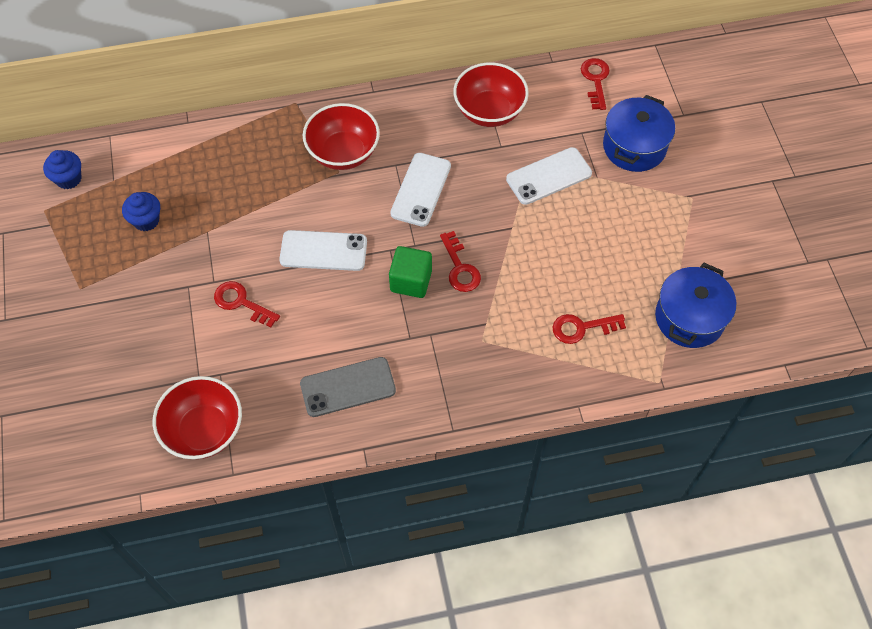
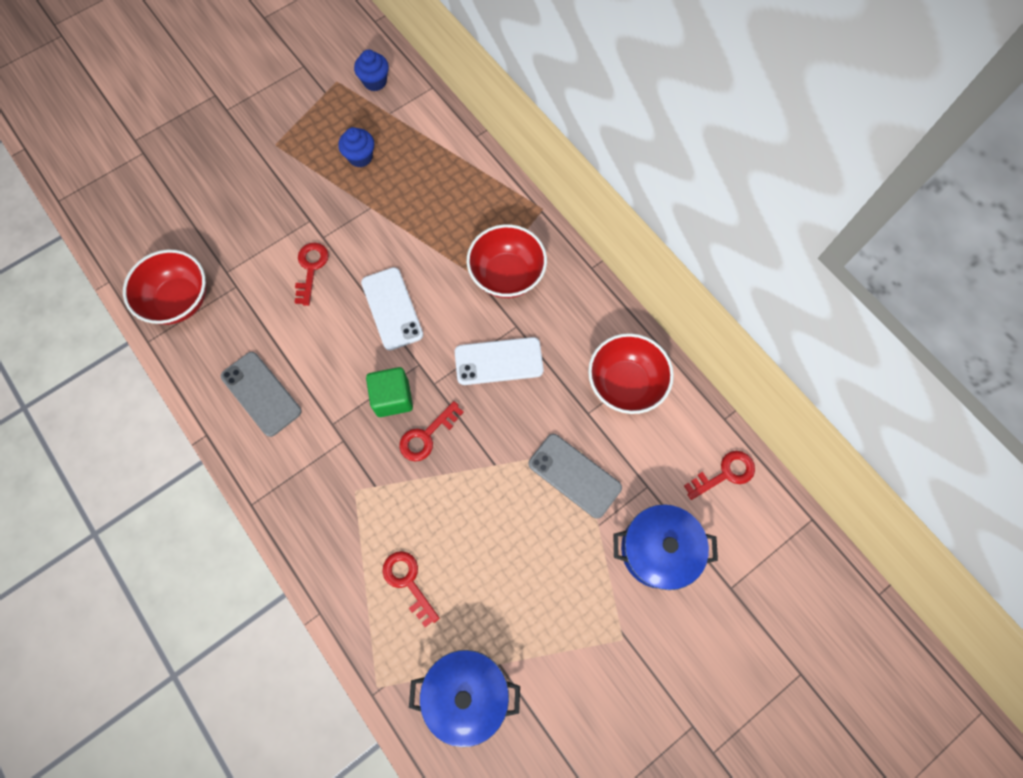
camera: 65 degrees right, 10 degrees up
(549, 176) = (574, 475): white phone -> grey phone

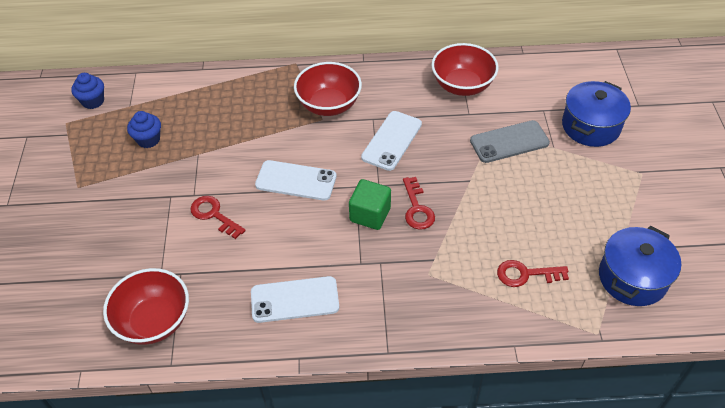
camera: 55 degrees left, 20 degrees down
(261, 394) = (295, 300): grey phone -> white phone
(725, 473) = (560, 71): red key -> none

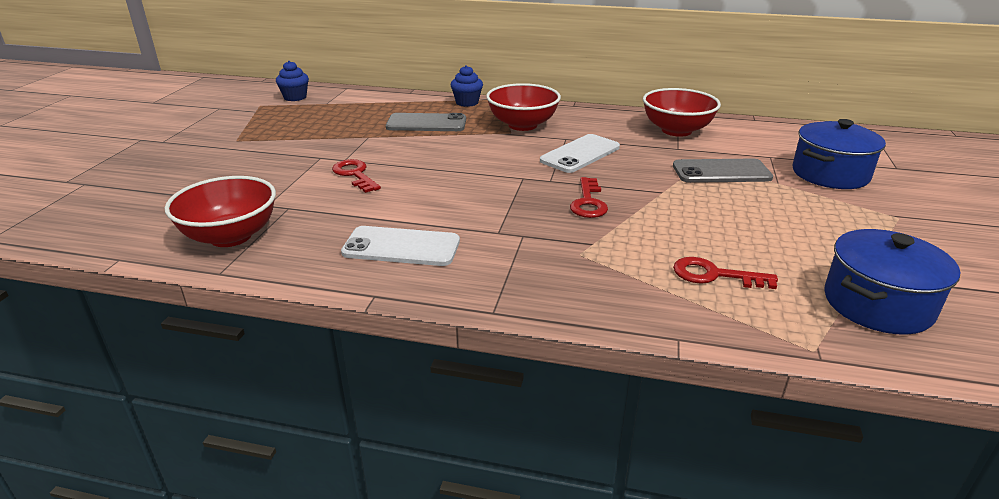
camera: 15 degrees right, 20 degrees down
(148, 140) = (327, 123): blue cupcake -> blue cupcake (467, 102)
(241, 121) = (426, 123): none -> grey phone
(296, 181) = (458, 165): white phone -> none
(370, 214) = (529, 199): green cube -> none

